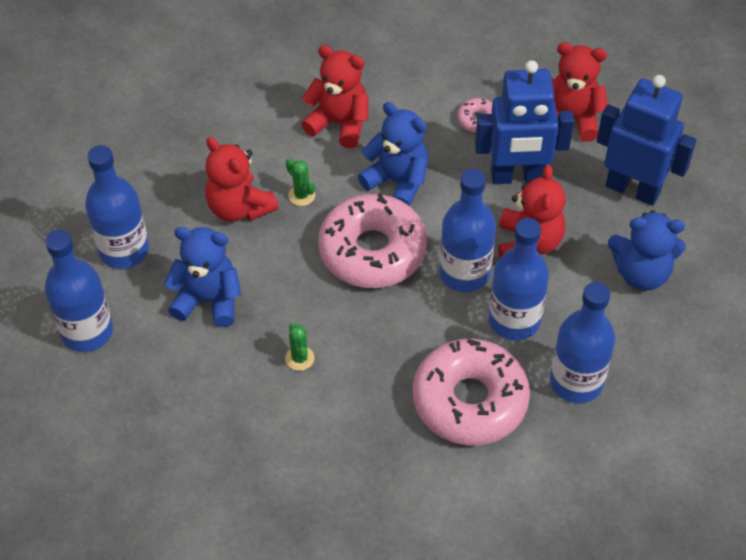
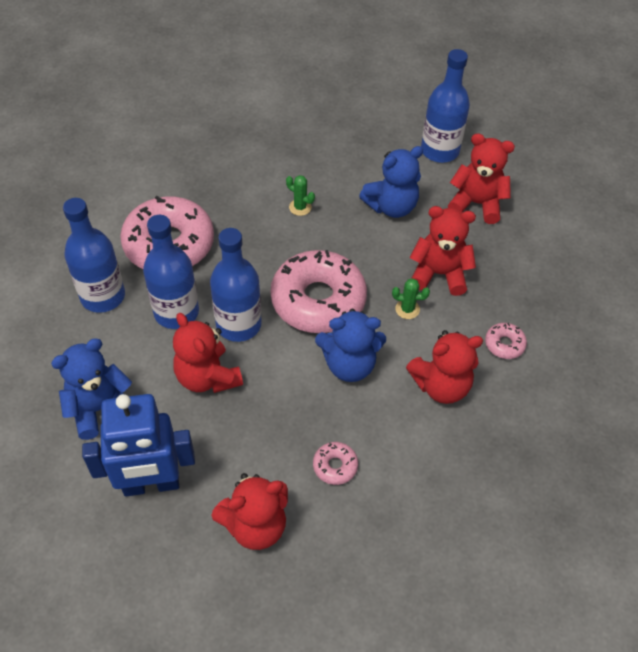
camera: 140 degrees right, 0 degrees up
(124, 250) = (476, 203): blue bottle -> red teddy bear
(253, 121) = (504, 344): none -> pink donut
(517, 176) = (259, 431): blue robot -> none

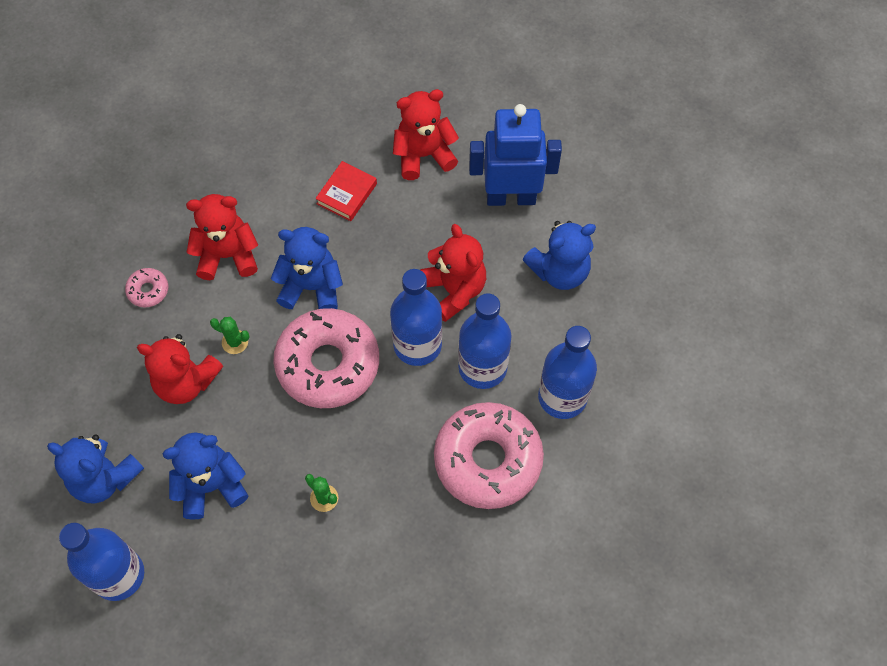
camera: 170 degrees left, 10 degrees up
(335, 466) = (347, 194): pink donut -> red book
(476, 203) = (104, 478): red teddy bear -> blue teddy bear

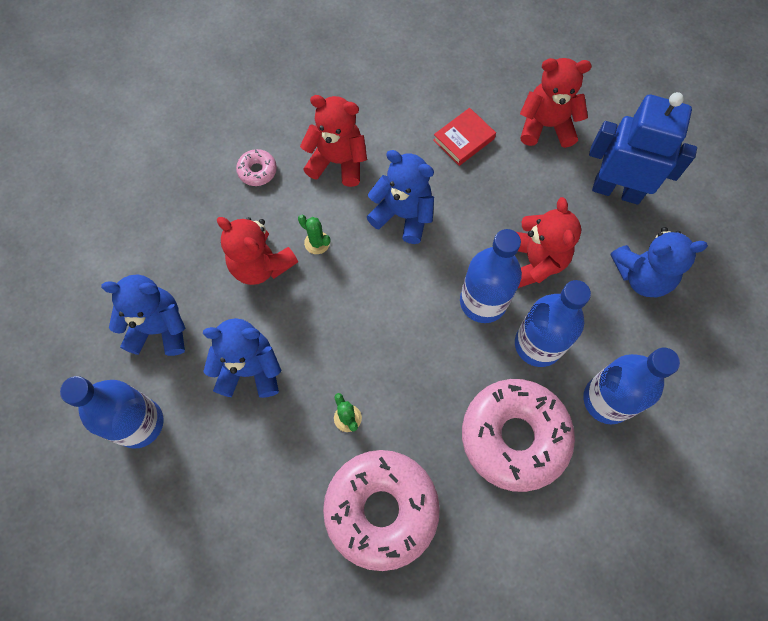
camera: 20 degrees right, 5 degrees up
(104, 478) = (159, 328): blue teddy bear -> blue teddy bear turned 135 degrees clockwise
(328, 364) = (394, 291): pink donut -> pink donut (381, 510)

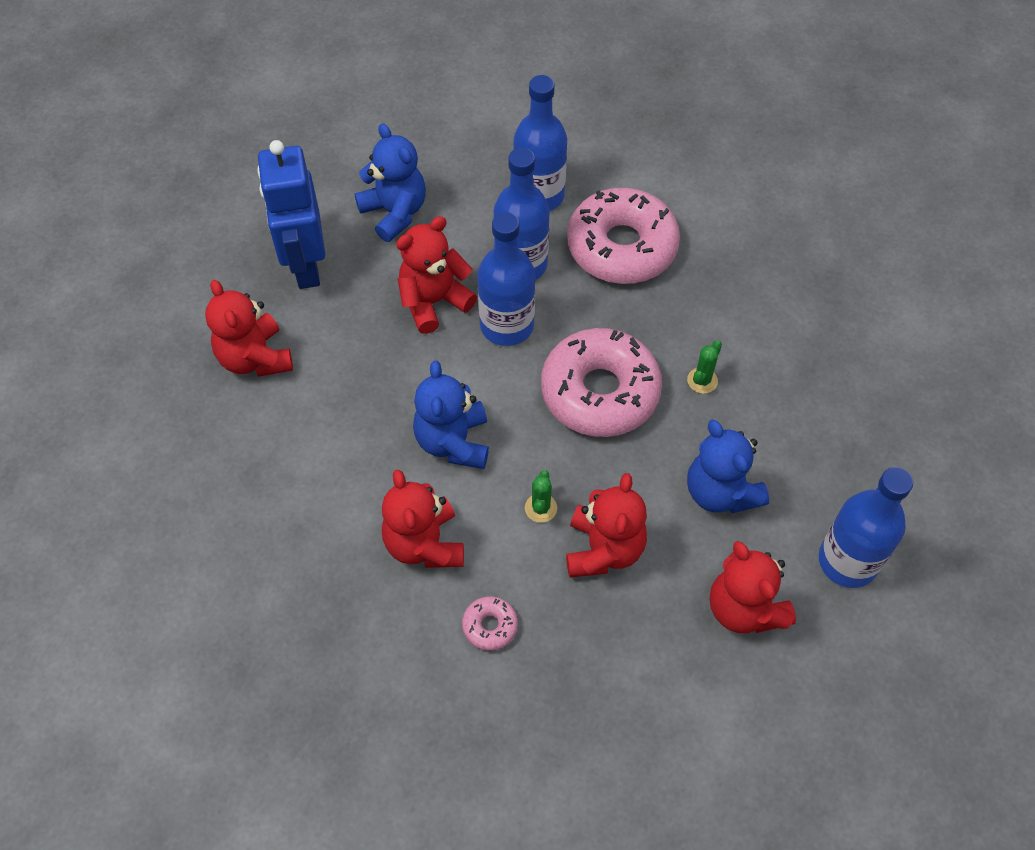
camera: 120 degrees left, 10 degrees down
(159, 328) = (744, 608): blue teddy bear -> red teddy bear
(381, 510) = (759, 314): pink donut -> pink donut (600, 392)
(463, 139) = (319, 429): red book -> none

